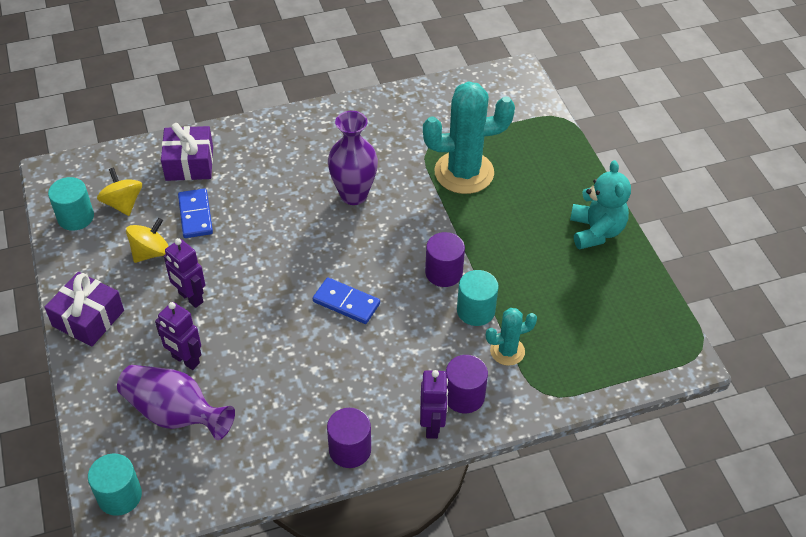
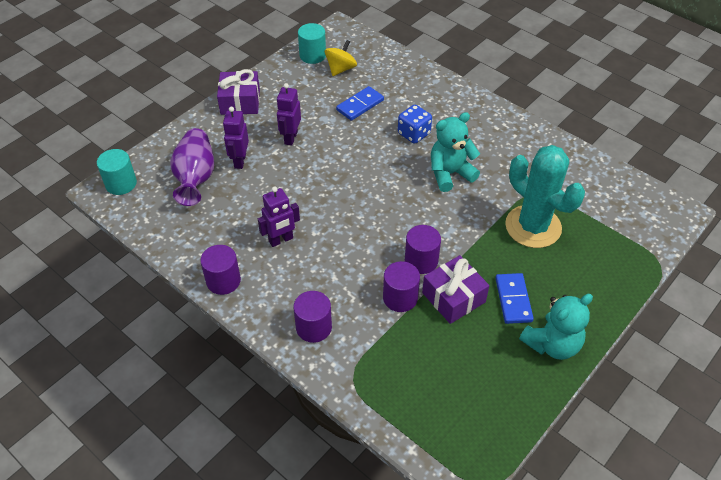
camera: 60 degrees right, 0 degrees up
(151, 252) = (312, 101): yellow spinning top -> none
(189, 163) = (401, 80): purple gift -> purple gift (453, 297)
(277, 194) = (414, 134): none -> blue dice
(346, 303) = (347, 218): blue domino -> blue domino (513, 300)
(353, 195) = (450, 174): purple vase -> turquoise teddy bear
(432, 425) = (274, 320): purple robot -> purple robot (281, 240)
(475, 311) = (400, 298): turquoise cylinder -> purple cylinder
(507, 351) = (376, 336): turquoise cactus -> none

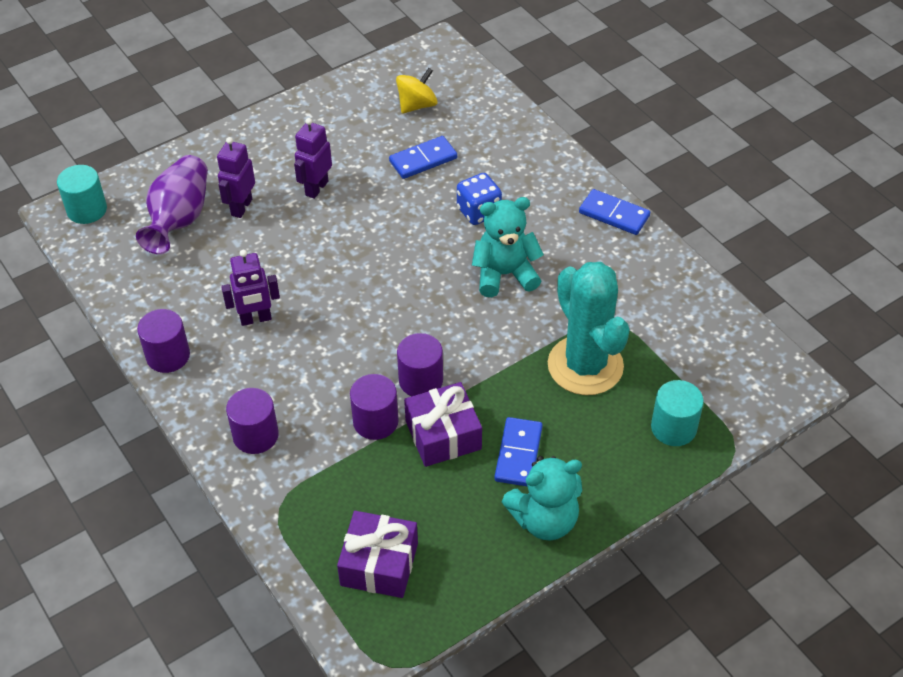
camera: 15 degrees right, 0 degrees up
(240, 102) = (269, 128): purple gift -> purple gift (379, 564)
(312, 55) = (387, 80): turquoise cylinder -> turquoise cylinder (673, 428)
(507, 119) = (614, 214): none -> blue domino

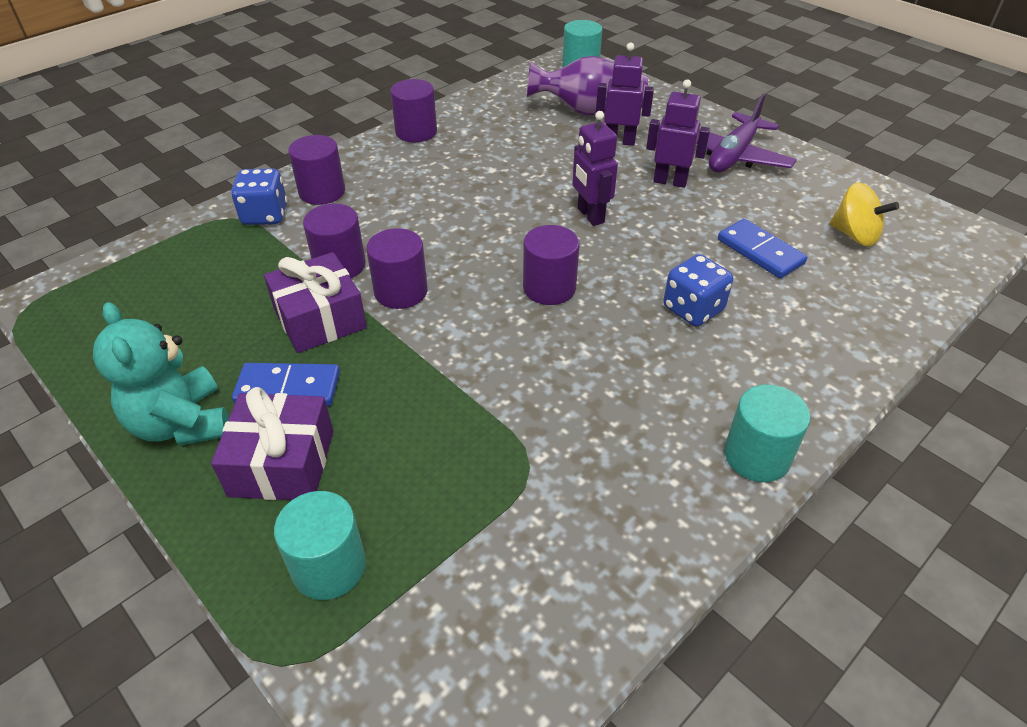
camera: 80 degrees right, 5 degrees down
(255, 319) = (470, 171): purple robot -> purple robot (590, 215)
(282, 481) = (265, 215): none -> blue dice
(290, 140) = (733, 156): none -> purple plane
(379, 564) = (148, 291): purple gift -> purple gift (282, 463)
(437, 287) = (549, 288): none -> purple cylinder
(504, 274) = (589, 345): turquoise teddy bear -> none
(585, 365) = (442, 445): turquoise cactus -> none
(614, 214) = (757, 456): blue domino -> turquoise cylinder

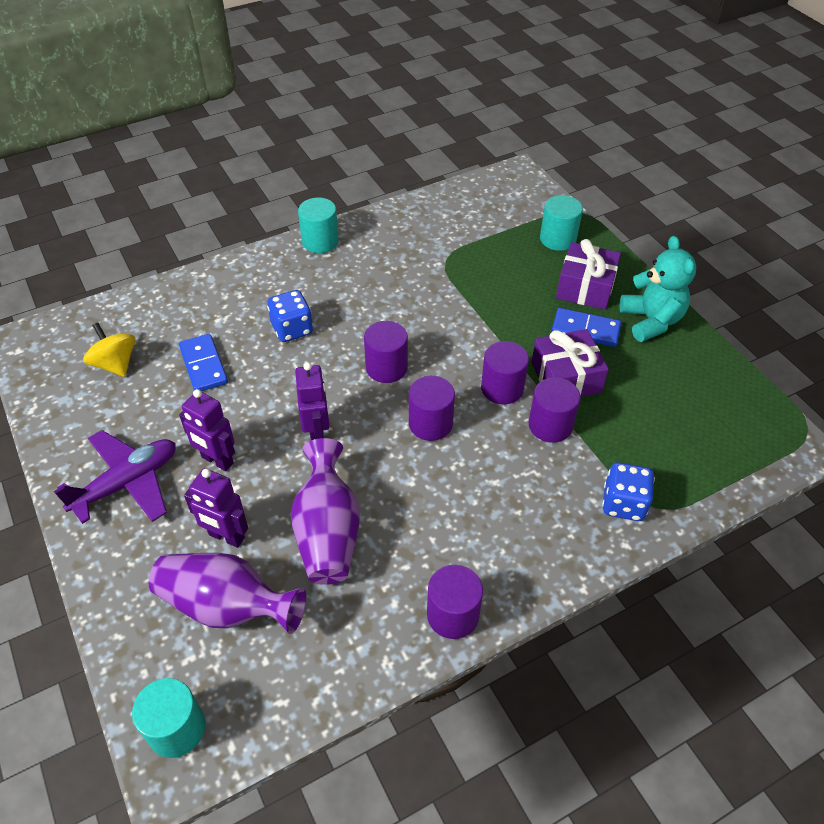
camera: 165 degrees left, 5 degrees up
(322, 192) = (567, 526): purple cylinder -> purple cylinder (430, 423)
(537, 156) = (328, 532): none -> purple vase

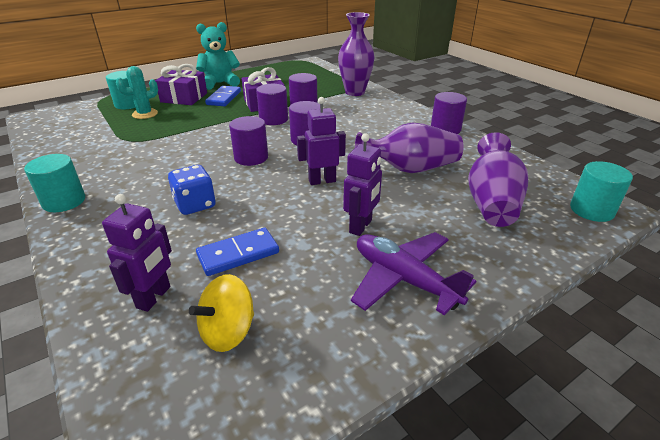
camera: 95 degrees left, 15 degrees down
(226, 537) = (435, 211): purple robot -> purple robot (154, 297)
(524, 259) = (145, 114): none -> turquoise cactus
(623, 504) = (355, 92): blue dice -> purple vase

